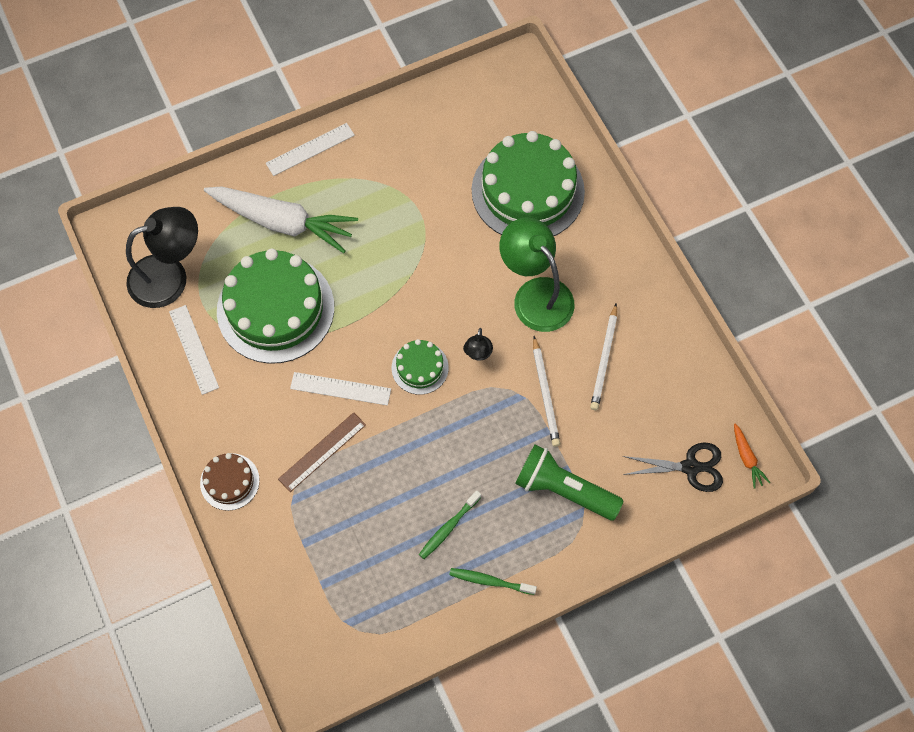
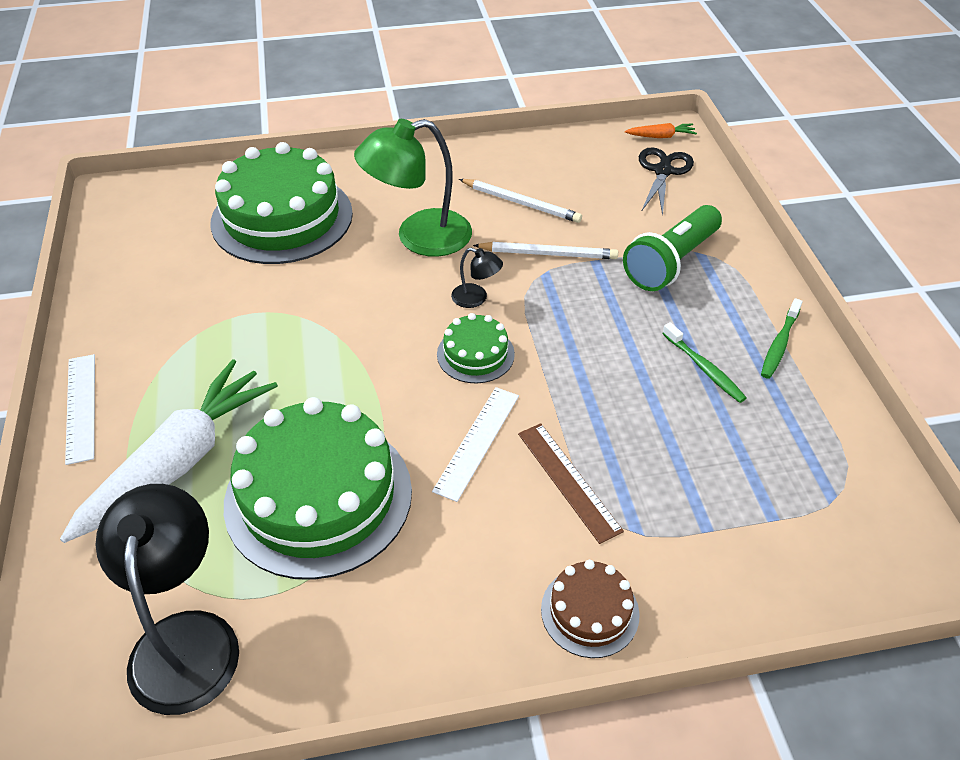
camera: 75 degrees left, 20 degrees down
(193, 349) = (339, 624): white ruler -> none

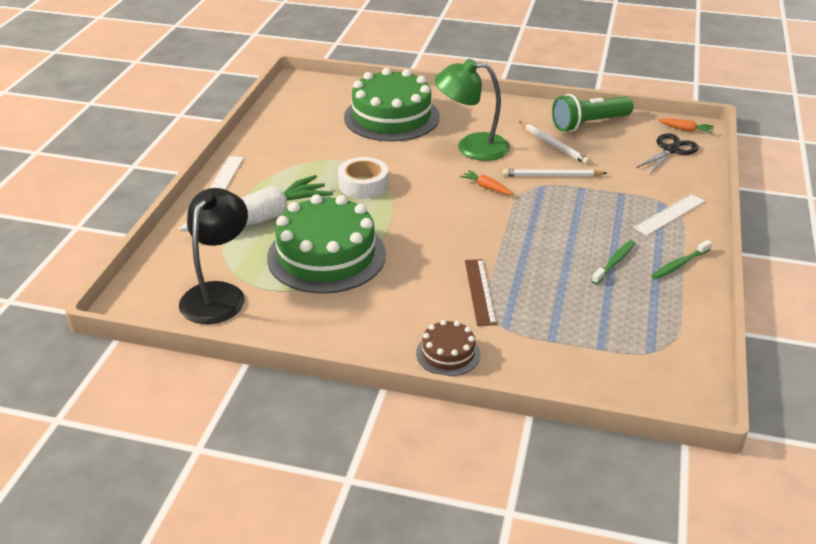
camera: 25 degrees right, 10 degrees down
(304, 347) = (363, 184): none -> white tape
(475, 354) = (466, 215): green cake -> none
(476, 298) = (486, 187): black lamp -> orange carrot
(477, 442) = (436, 257): white ruler -> white ruler (669, 214)
(548, 253) = (552, 176): white pencil -> white pencil turned 150 degrees clockwise
(671, 262) = (636, 201): green flashlight -> green flashlight (589, 124)
(704, 368) = (614, 262): green toothbrush -> green toothbrush turned 135 degrees counterclockwise

